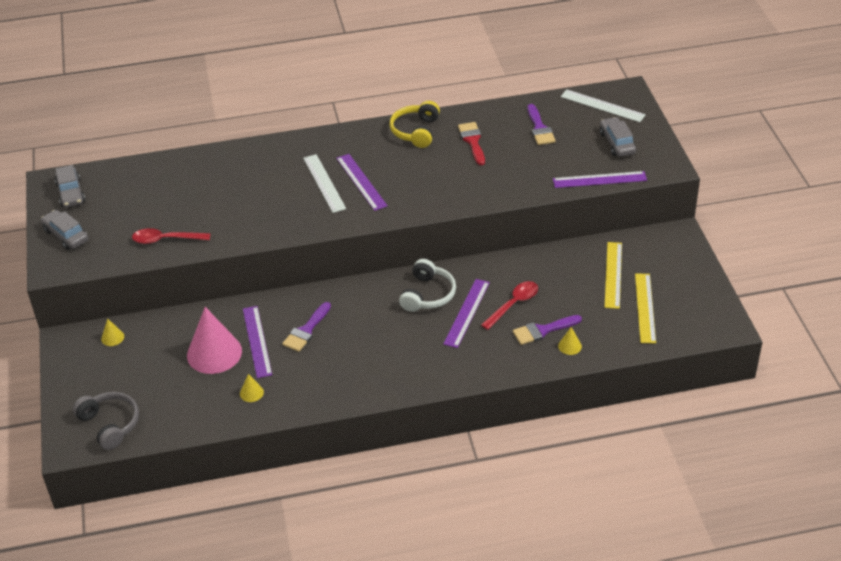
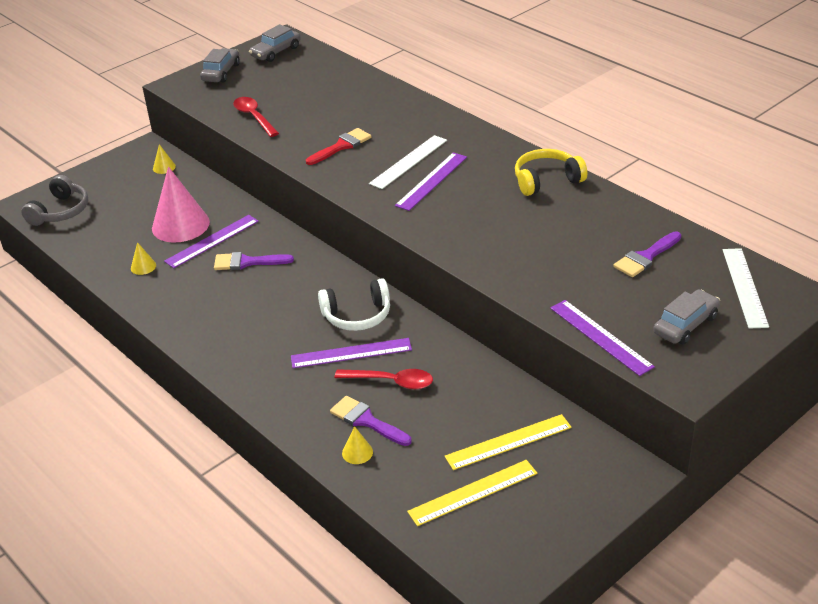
camera: 60 degrees right, 5 degrees down
(472, 141) = (570, 221): red brush -> red brush (341, 146)

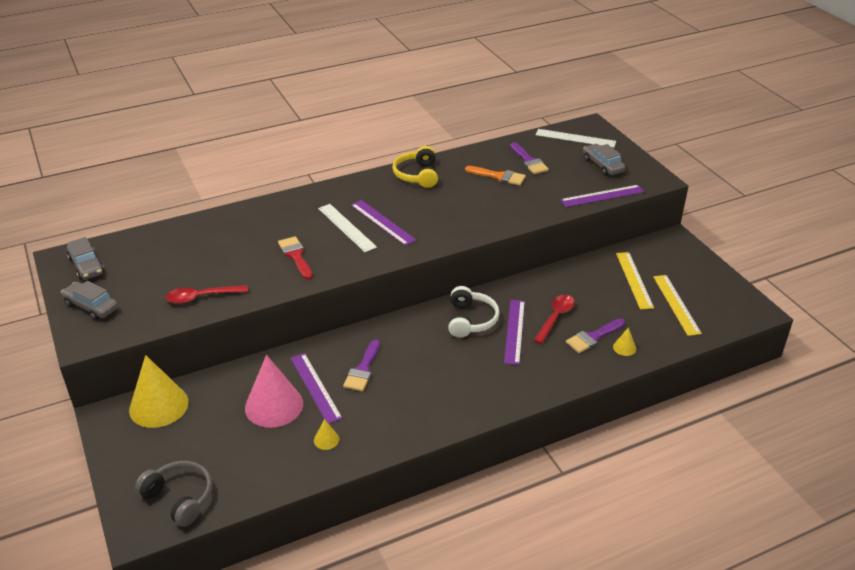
camera: 75 degrees left, 0 degrees up
(164, 167) = (159, 406): yellow cone -> yellow cone, size x2.36
(588, 240) = (499, 176): none -> orange brush

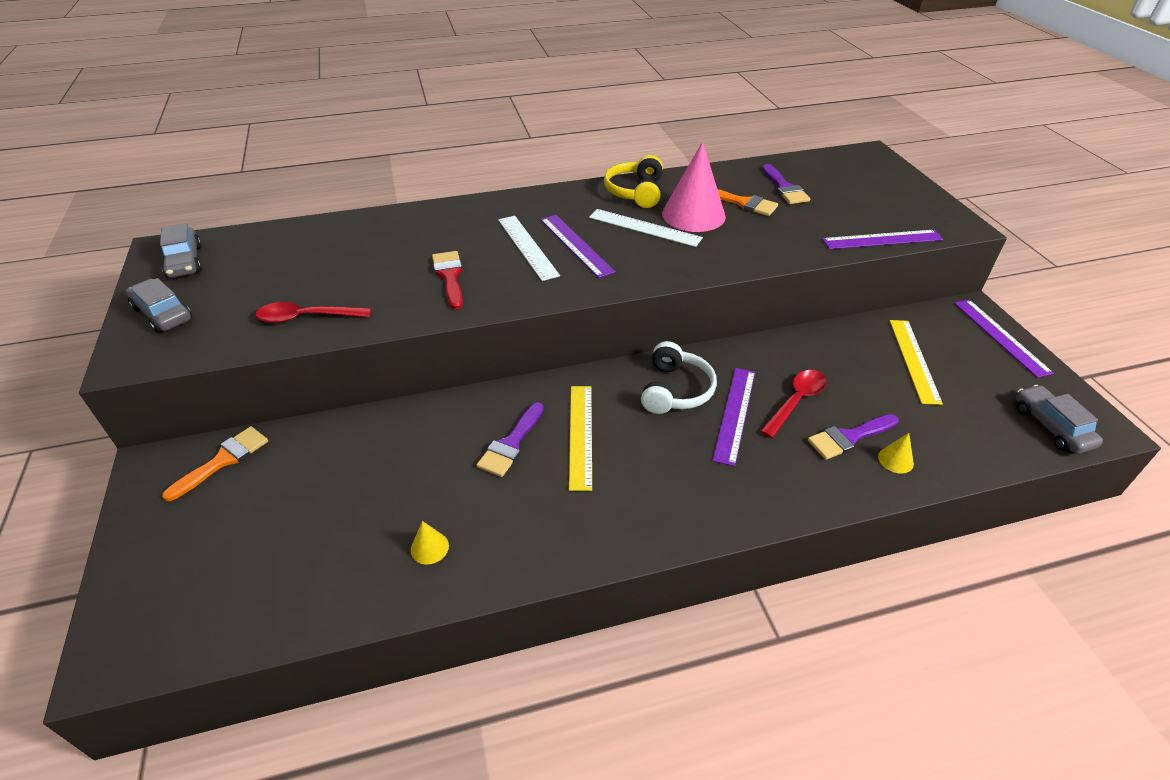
camera: 10 degrees right, 5 degrees up
(159, 406) = (223, 460): yellow cone -> orange brush
(179, 498) = (189, 613): grey headphones -> none
(274, 405) = (374, 482): pink cone -> pink cone (693, 215)
(315, 387) = (439, 462): purple ruler -> purple ruler (1000, 336)
(575, 138) = (849, 166): white ruler -> white ruler (644, 227)
(602, 165) = (884, 201): grey car -> grey car (1051, 426)
(676, 304) = (976, 403): yellow ruler -> yellow ruler (581, 435)

